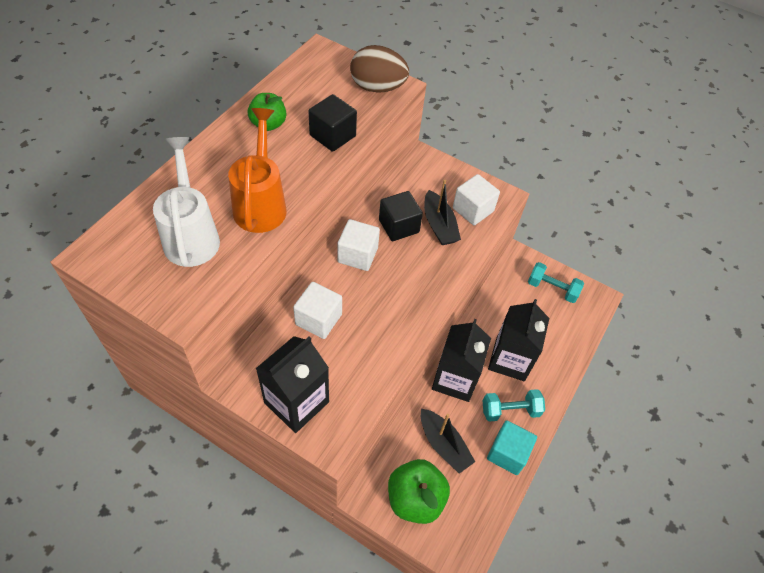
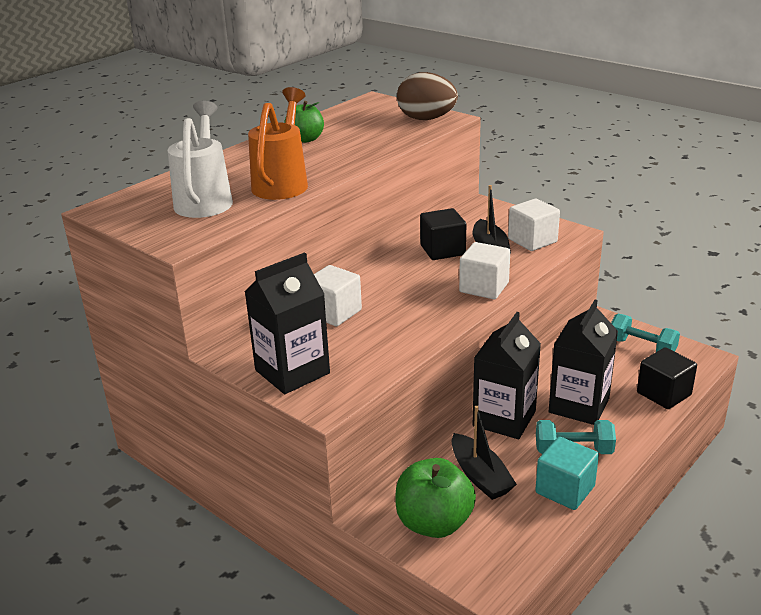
camera: 15 degrees right, 25 degrees down
(332, 136) = (370, 145): black cube -> black cube (663, 394)
(357, 255) = (390, 269): white cube -> white cube (484, 287)

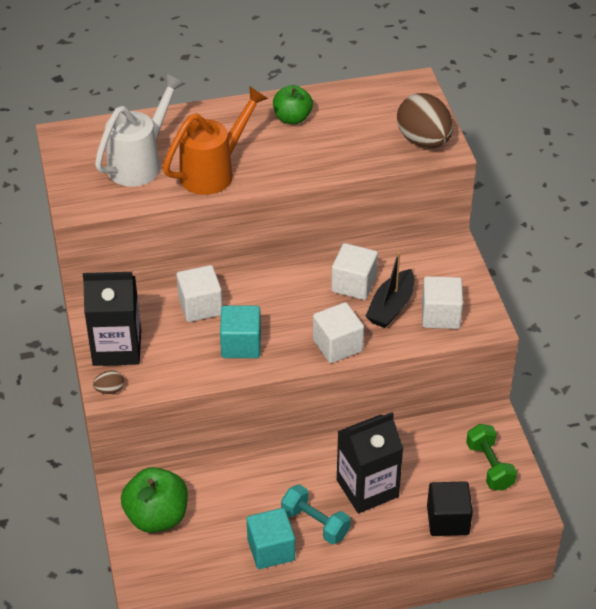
camera: 35 degrees right, 15 degrees up
(325, 404) = (109, 390): none -> brown egg
(404, 320) = (241, 344): none -> turquoise cube
(442, 250) = (354, 284): black cube -> white cube
(480, 476) = (226, 501): black boat -> none
(504, 419) = (297, 465): black carton -> none
(641, 347) = (489, 466): turquoise dumbbell -> green dumbbell

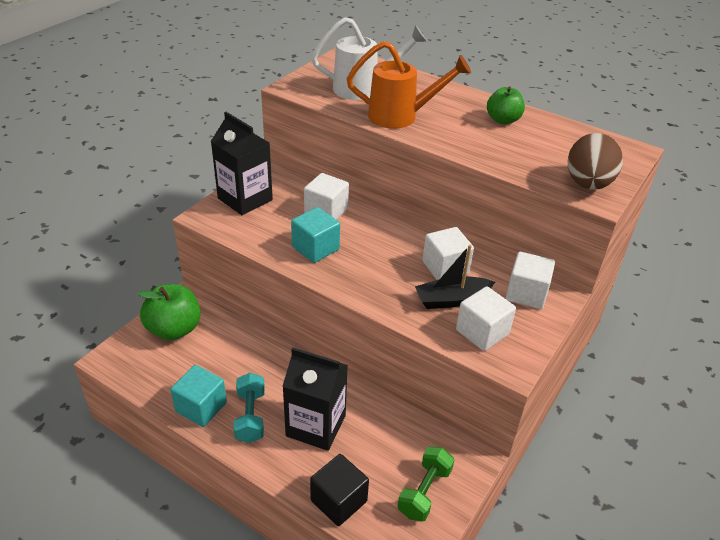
camera: 45 degrees right, 5 degrees down
(109, 390) = (204, 216): brown egg -> none
(337, 345) = (376, 294): white cube -> white cube (526, 294)

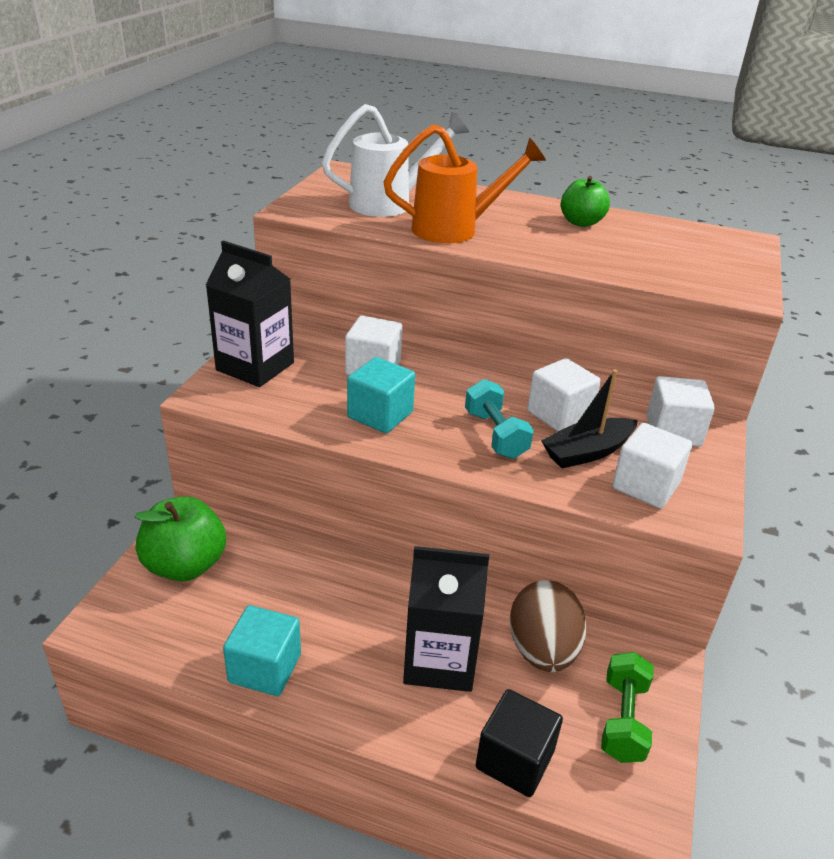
camera: 15 degrees left, 5 degrees down
(250, 416) = (343, 667): turquoise dumbbell -> turquoise dumbbell (495, 435)
(587, 184) = (724, 280): brown egg -> brown egg (542, 650)

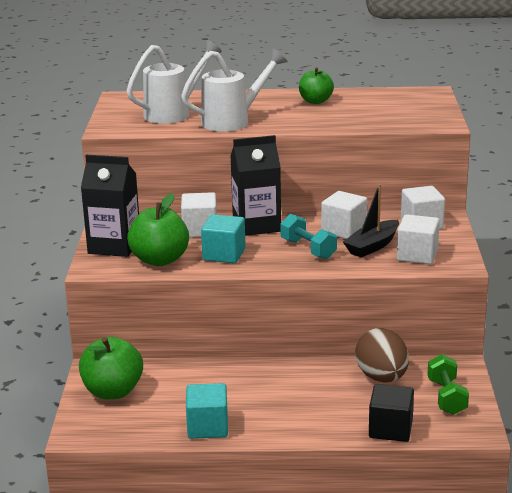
camera: 15 degrees left, 10 degrees down
(294, 402) = (160, 260): none -> green apple
(440, 660) = (319, 397): black carton -> black carton (256, 225)
(456, 230) = (233, 121): orange watering can -> white watering can

